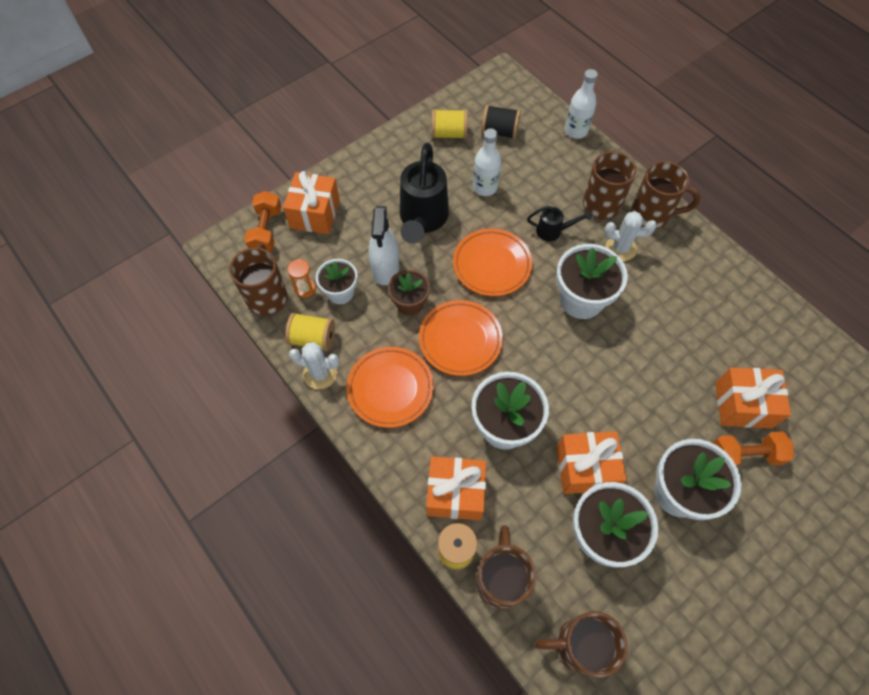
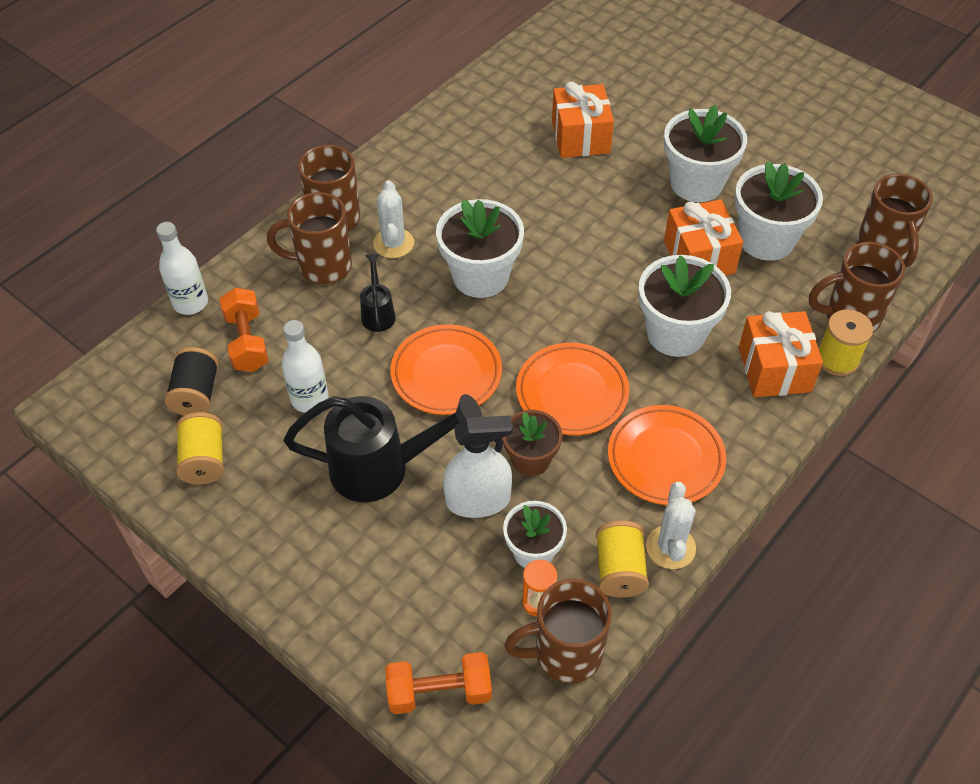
camera: 100 degrees left, 10 degrees down
(315, 214) = (393, 623): orange gift -> none
(745, 455) = (637, 136): orange dumbbell -> orange dumbbell (247, 342)

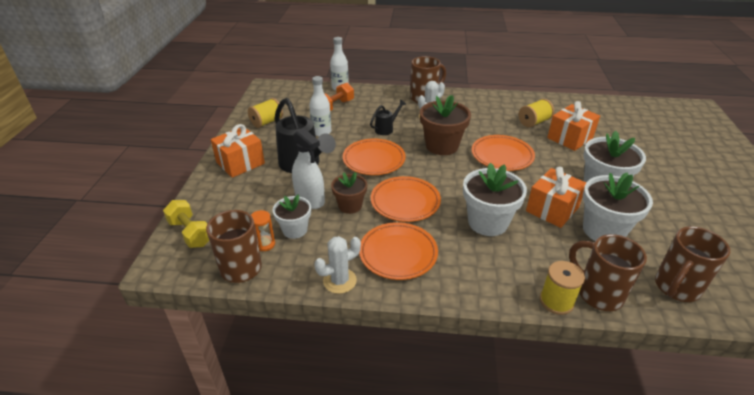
camera: 55 degrees right, 15 degrees down
(196, 394) = (297, 107): black spool -> none
(322, 266) = (394, 106): brown mug -> none
(439, 692) = (190, 233): orange dumbbell -> yellow dumbbell
(480, 276) = (442, 146): white flower pot -> brown flower pot
(559, 229) = (502, 156): none -> orange plate
(619, 570) = (308, 266): yellow spool -> yellow spool (534, 122)
(774, 369) = (512, 274): orange gift -> orange gift (240, 163)

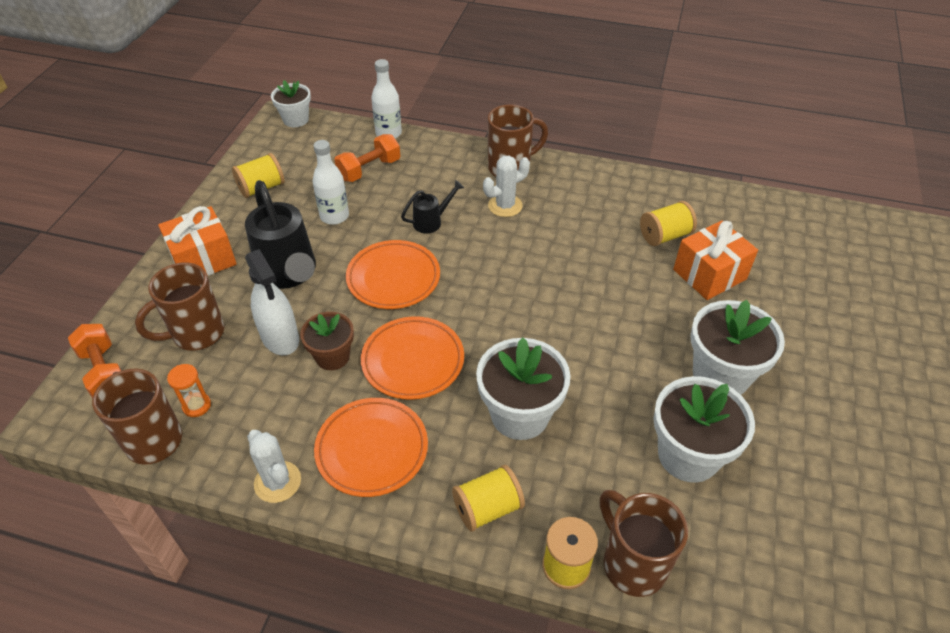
camera: 10 degrees right, 10 degrees up
(190, 233) = (104, 372): yellow dumbbell -> orange dumbbell
(295, 230) = (243, 387): white flower pot -> white flower pot (296, 119)
(339, 281) = (277, 482): white cactus -> white cactus turned 75 degrees clockwise
(442, 146) = (503, 264): brown flower pot -> none
(490, 276) = (487, 508): none -> yellow spool
(502, 156) = (588, 295): orange plate -> none
(552, 209) = (625, 405): orange gift -> none
(676, 288) = (754, 573): brown mug -> brown mug (196, 334)

